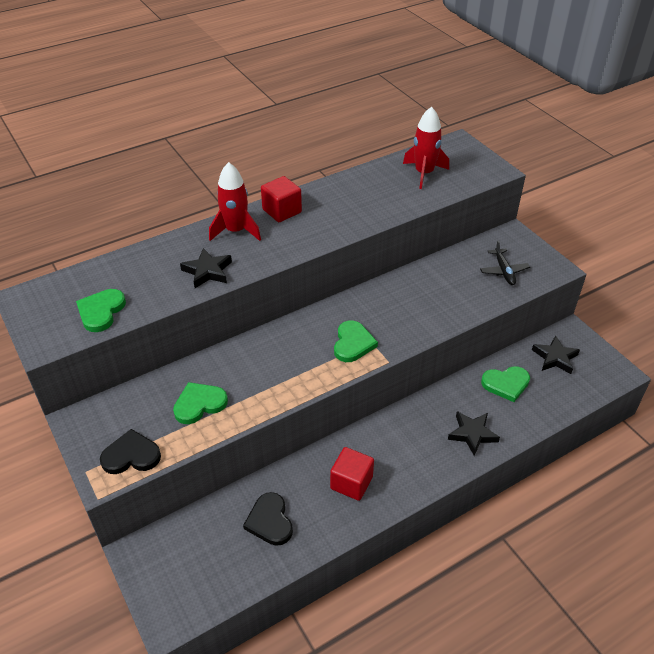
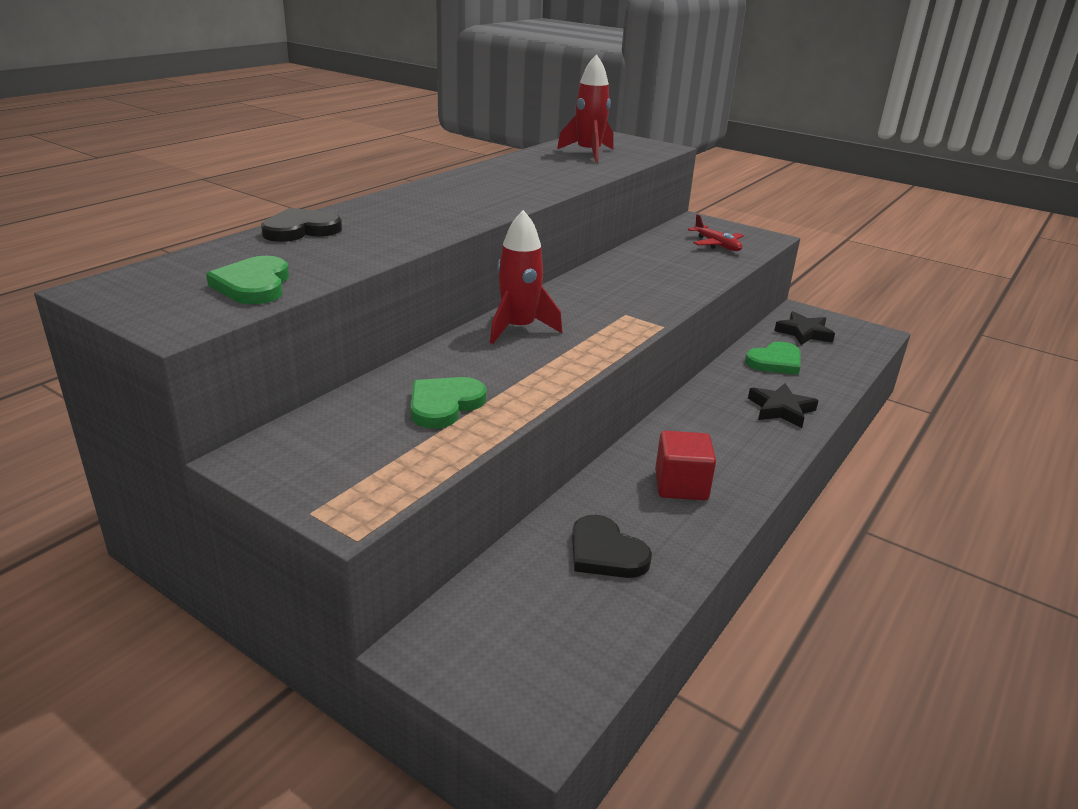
camera: 25 degrees left, 15 degrees down
(131, 455) = (378, 478): black heart -> black heart (300, 230)
(207, 271) = (390, 237): black star -> none
(236, 231) = (398, 205): red rocket -> red rocket (518, 328)
(282, 211) = (445, 187): red cube -> none
(353, 343) = (605, 319): green heart -> none
(504, 271) = (717, 245): black plane -> red plane

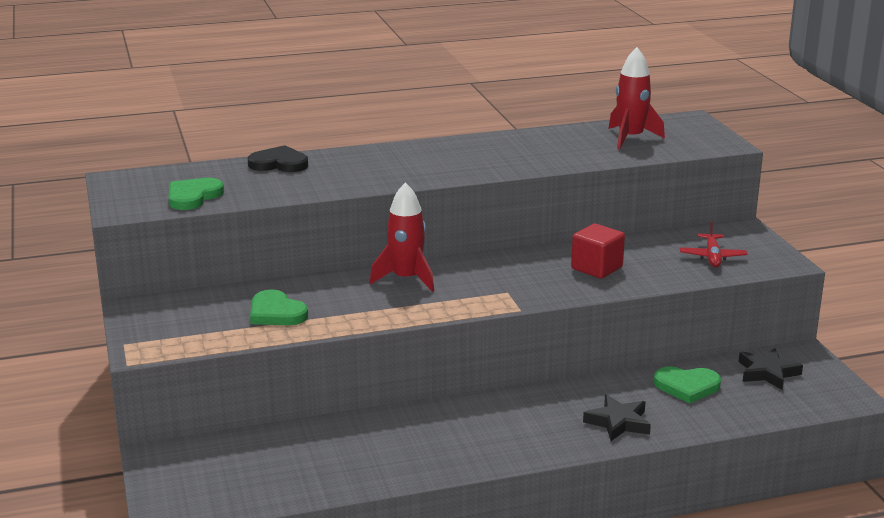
camera: 40 degrees right, 5 degrees down
(444, 405) = (276, 313): green heart -> green heart turned 120 degrees counterclockwise
(605, 552) = (324, 455): black heart -> none
(681, 485) = (440, 440): red cube -> red cube (596, 268)

